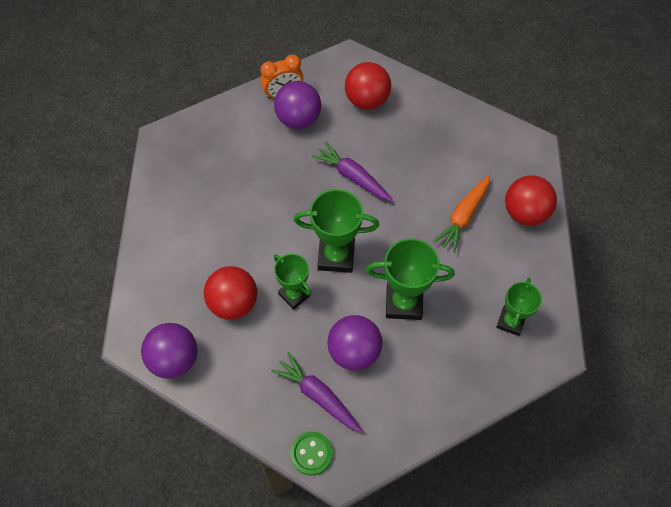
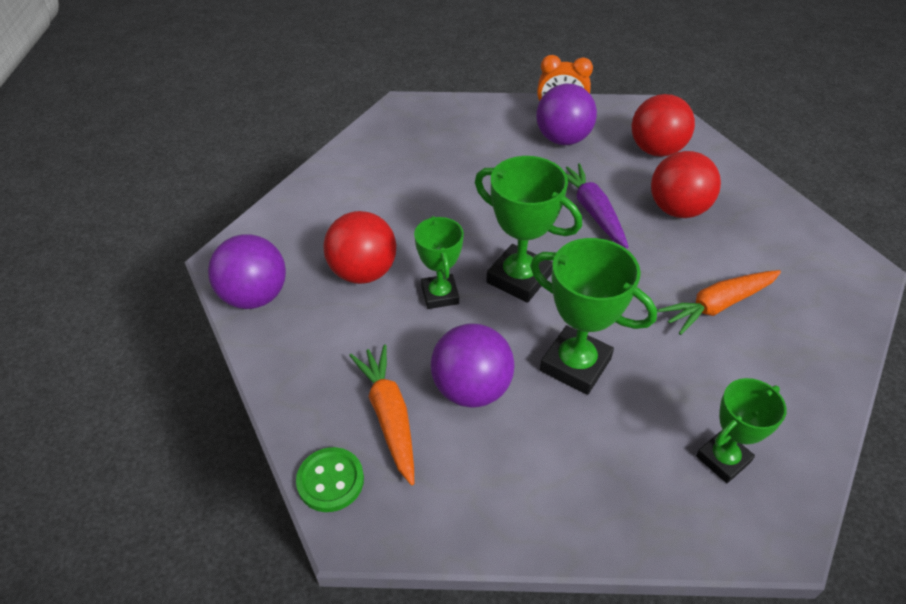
camera: 30 degrees right, 15 degrees down
(318, 396) = (389, 416): purple carrot -> orange carrot
(525, 213) = (814, 337): red ball -> red ball (677, 209)

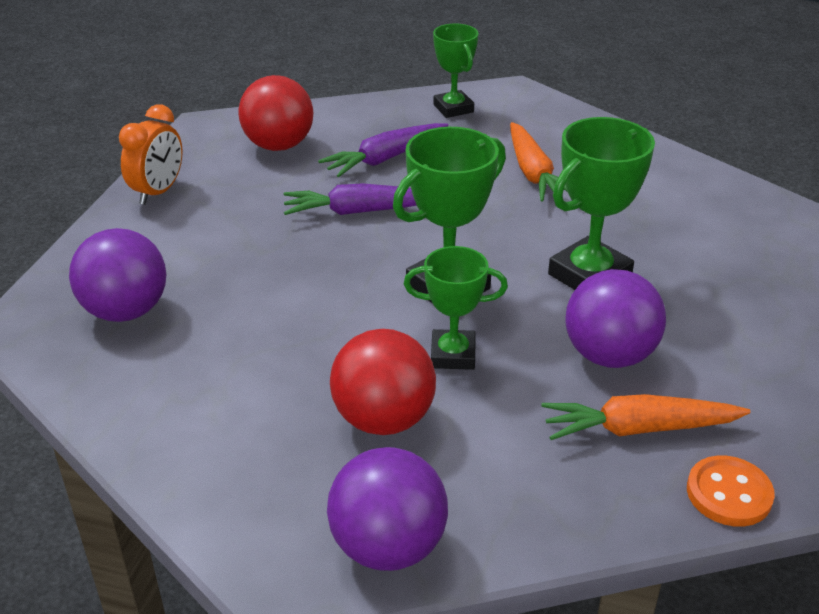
camera: 75 degrees left, 10 degrees down
(330, 481) = (729, 493): green button -> orange button
(563, 139) = (212, 202): purple ball -> purple ball (126, 311)
(677, 209) = (385, 159): red ball -> purple carrot
(723, 459) = (715, 220): green trophy -> green trophy (453, 108)

